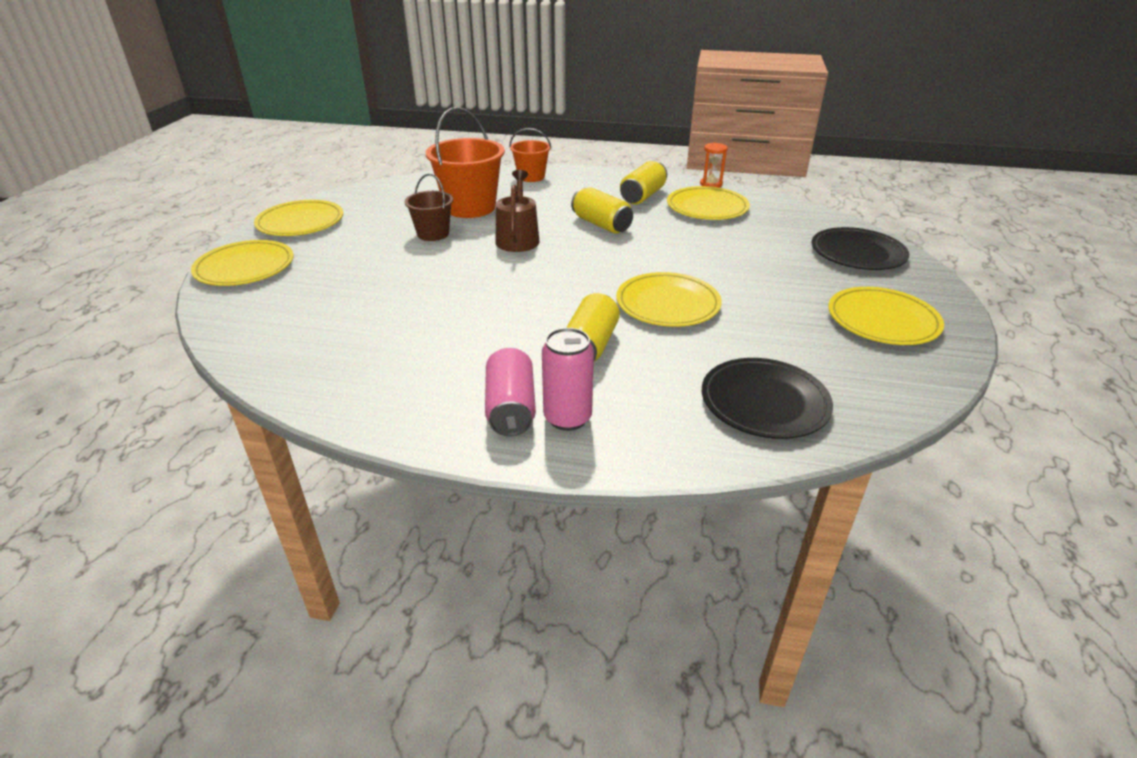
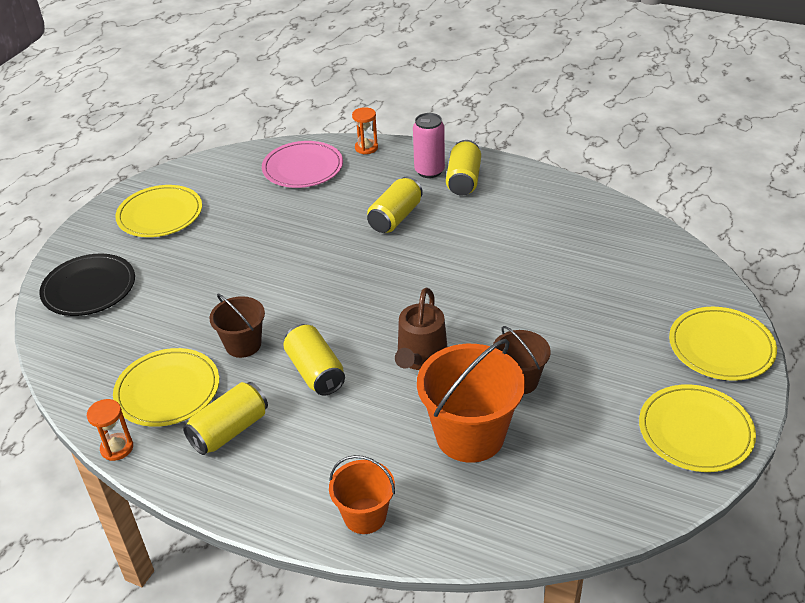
camera: 165 degrees left, 5 degrees up
(511, 408) = (463, 180): pink can -> yellow can
(667, 303) = (313, 249): yellow plate -> none
(673, 233) = (243, 344): none -> brown bucket
(690, 451) = (366, 148): none -> orange hourglass
(764, 402) = (303, 168): black plate -> pink plate

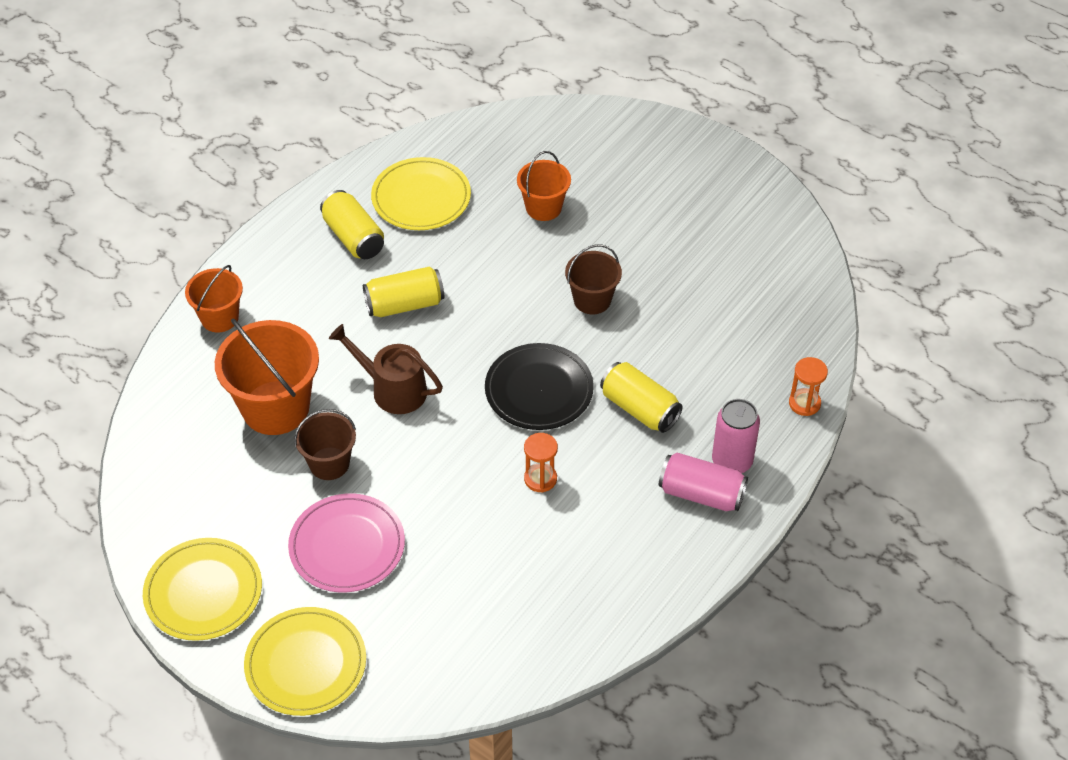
camera: 100 degrees right, 10 degrees up
(89, 288) = (591, 142): black plate -> black plate (539, 390)
(117, 448) = (363, 164): orange hourglass -> orange hourglass (540, 479)
(160, 214) = (706, 198): yellow plate -> none
(177, 304) = (543, 208): none -> orange bucket
(243, 344) = (463, 254): brown bucket -> brown bucket (592, 300)
(303, 168) = (772, 332): pink plate -> pink plate (347, 546)
(463, 180) = (701, 494): yellow can -> pink can

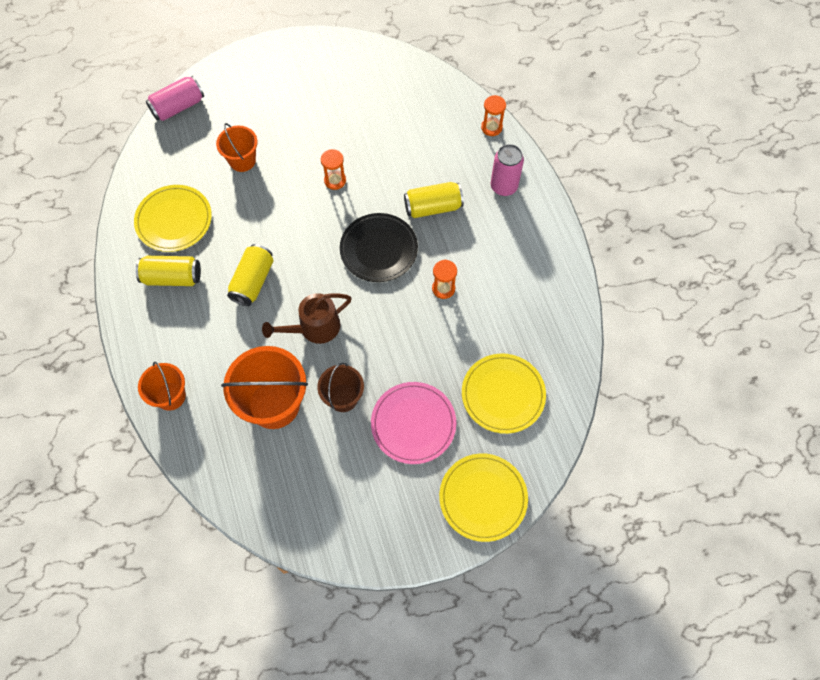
camera: 55 degrees left, 15 degrees up
(203, 592) = (386, 530): yellow plate -> yellow plate (503, 394)
(592, 300) = (335, 180): brown bucket -> orange hourglass
(701, 494) = (514, 215): pink can -> pink can (178, 107)

